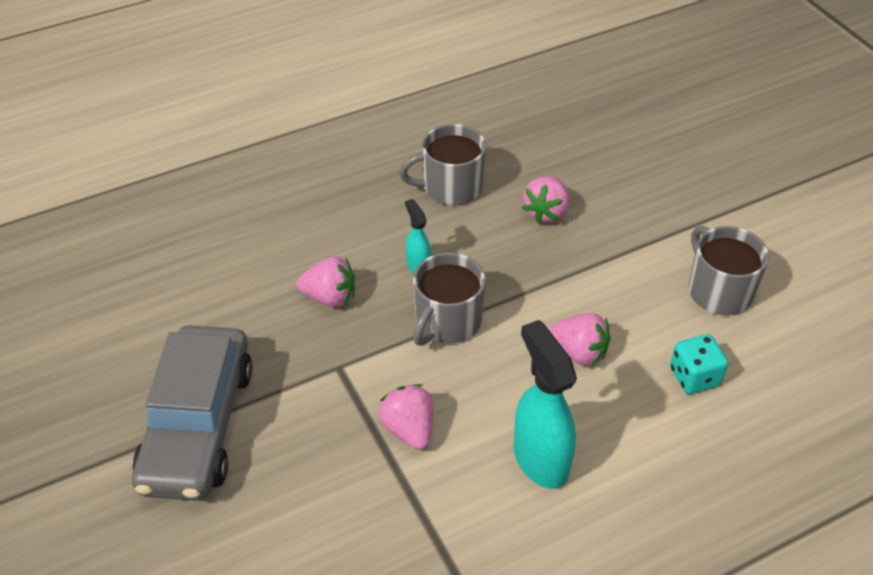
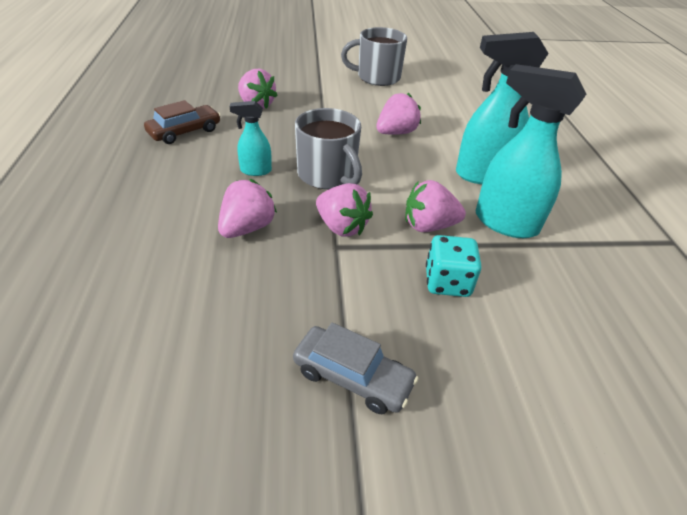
camera: 70 degrees left, 5 degrees down
(197, 425) = (352, 377): grey car -> grey car, size x0.49
(368, 361) = (341, 227): none -> pink strawberry
(450, 187) = (185, 132): grey mug -> brown car
(453, 496) = (504, 223): none -> turquoise spray bottle
(694, 377) = (439, 104): turquoise dice -> turquoise dice (447, 282)

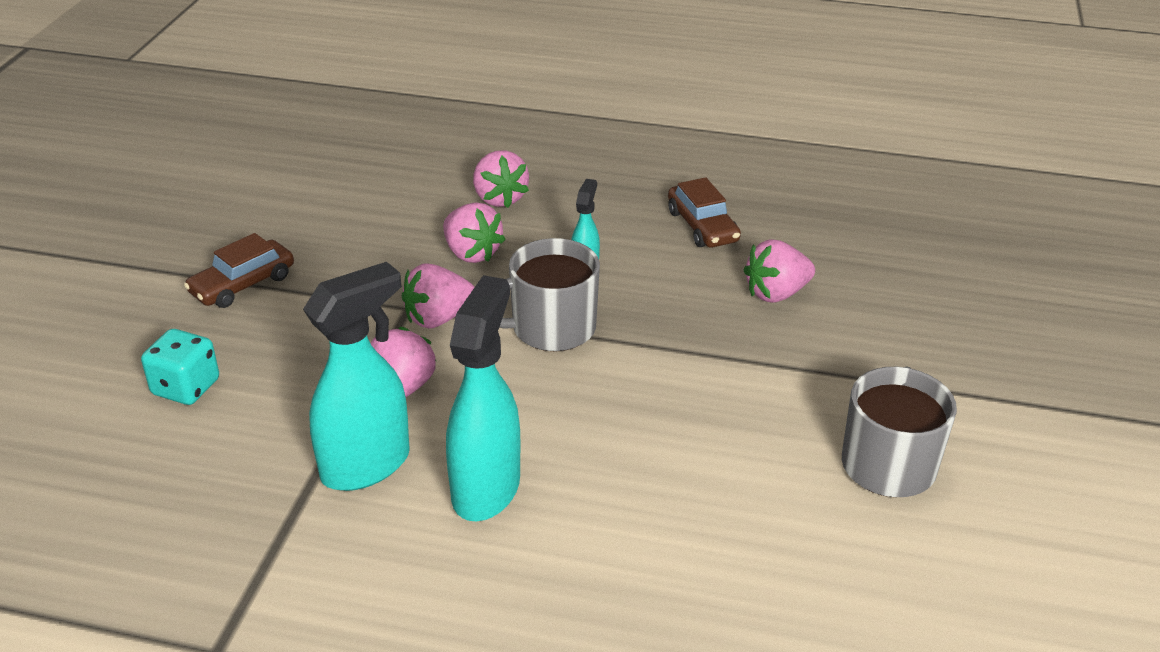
camera: 110 degrees right, 5 degrees down
(352, 377) = (242, 284): grey car -> brown car
(396, 133) = (649, 427): pink strawberry -> pink strawberry (499, 198)
(447, 282) = (303, 374): turquoise dice -> turquoise dice (186, 387)

